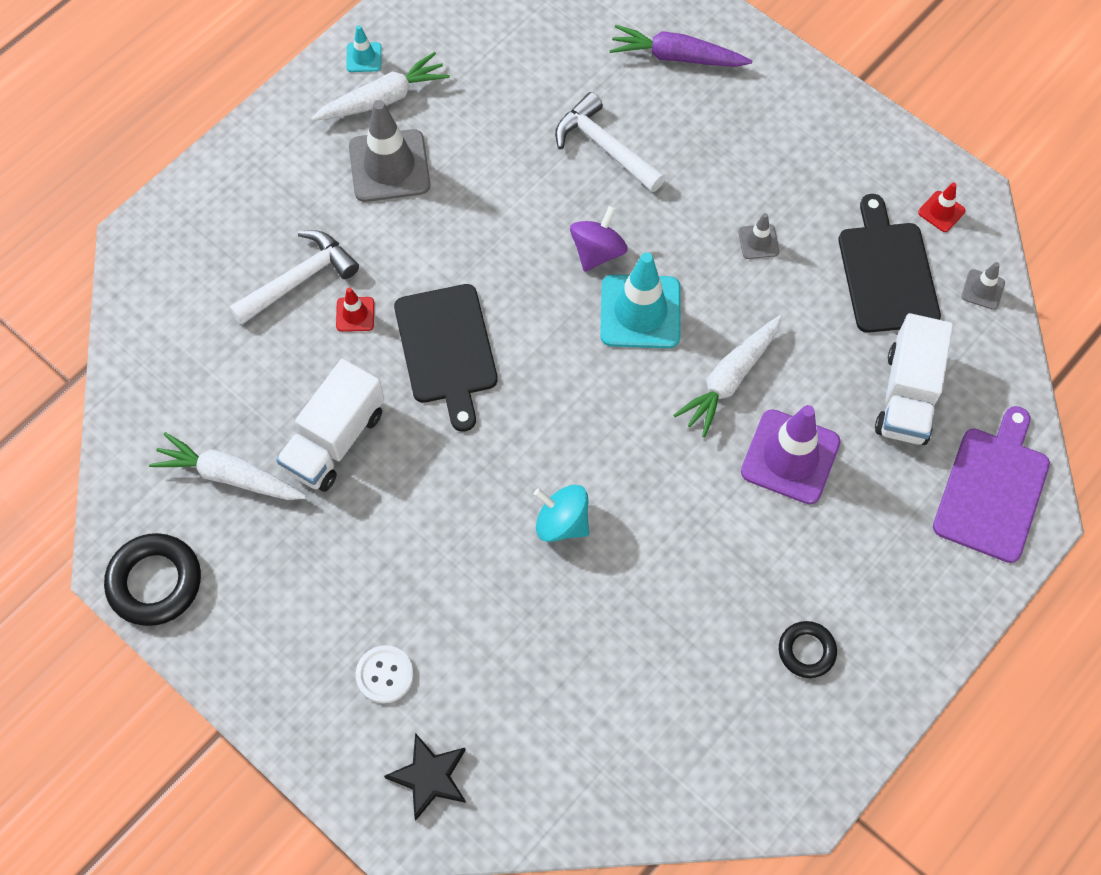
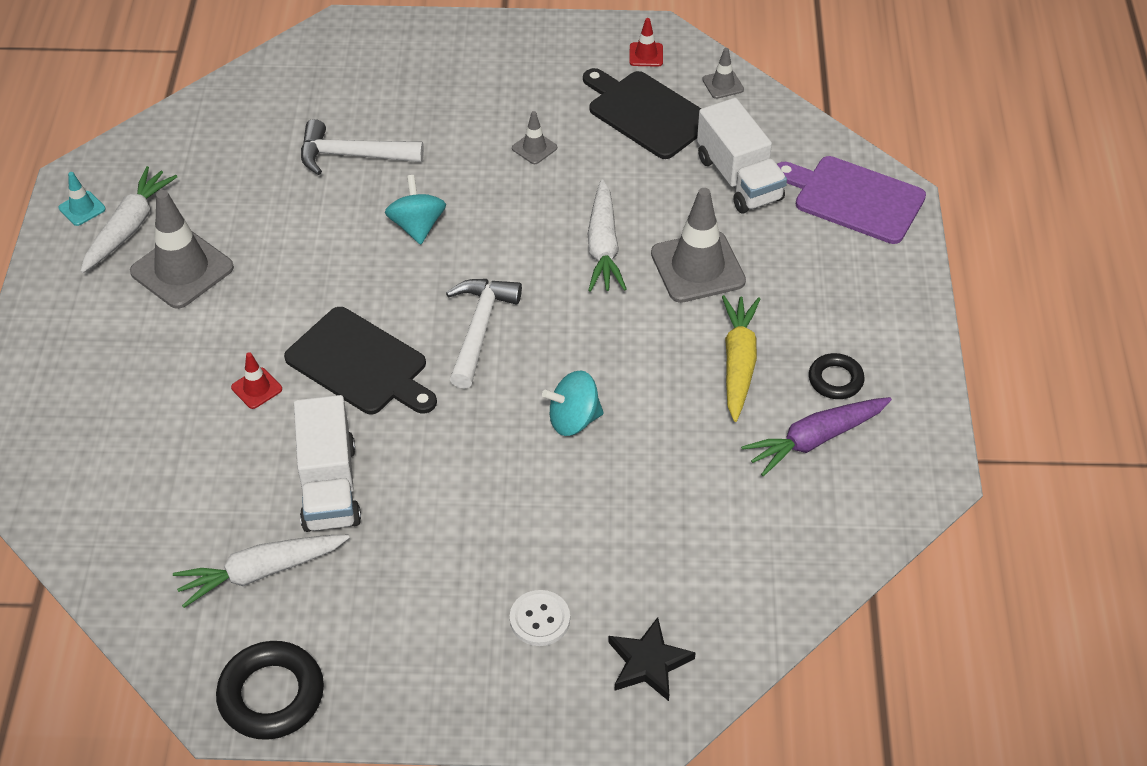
camera: 40 degrees left, 15 degrees down
(300, 279) = (181, 393): white hammer -> white hammer (479, 328)
(597, 252) = (417, 226): purple spinning top -> turquoise spinning top
(640, 312) = (491, 245): turquoise traffic cone -> none
(677, 57) = (350, 67): purple carrot -> purple carrot (815, 439)
(739, 573) = (738, 363): none -> yellow carrot
(790, 457) = (697, 267): purple traffic cone -> grey traffic cone
(993, 489) = (854, 198): purple cutting board -> purple cutting board turned 45 degrees counterclockwise

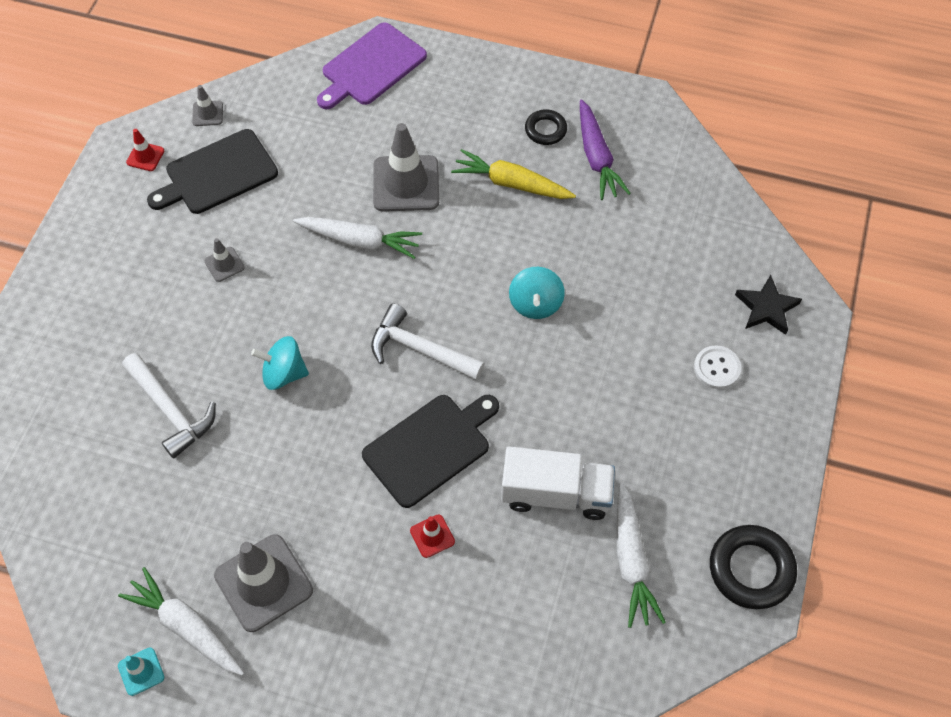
camera: 75 degrees left, 10 degrees up
(352, 155) = (171, 411): white hammer -> white hammer turned 60 degrees counterclockwise
(739, 178) = (320, 132): white truck -> none

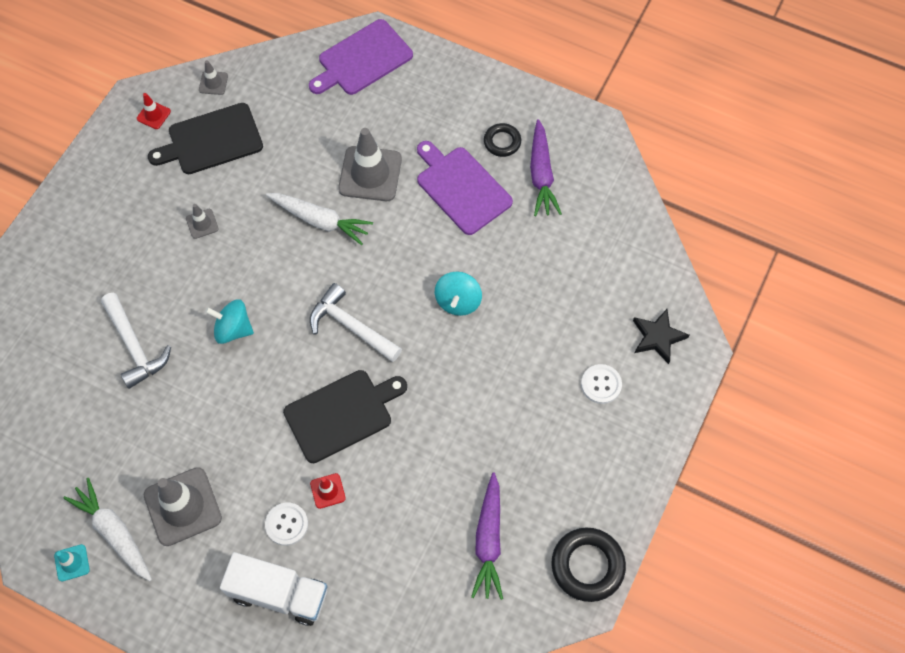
camera: 10 degrees right, 5 degrees up
(392, 582) = (286, 524): none -> white button
(512, 184) = (461, 188): yellow carrot -> purple cutting board
(556, 494) = (438, 472): white truck -> white truck (279, 593)
(631, 560) = (489, 540): white carrot -> purple carrot

